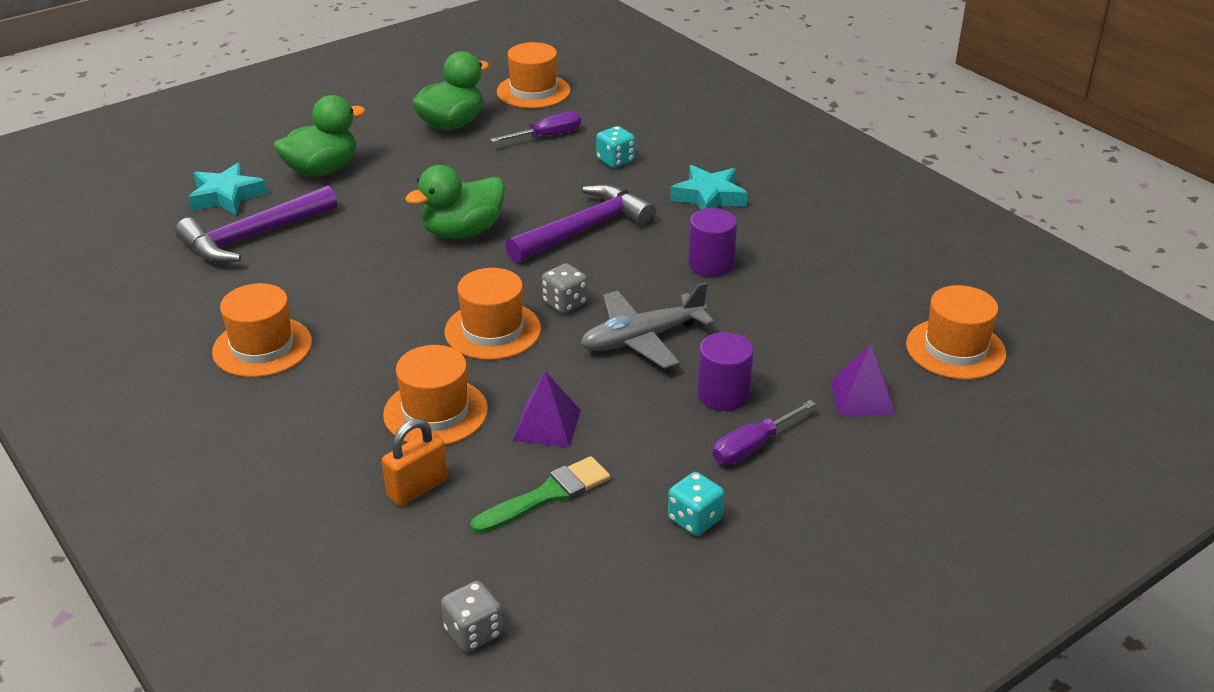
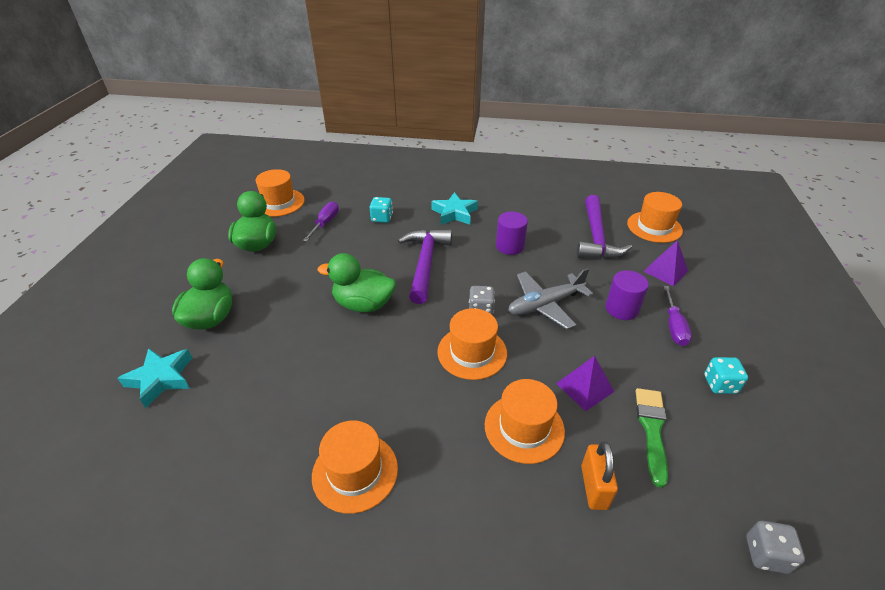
camera: 45 degrees left, 5 degrees up
(253, 236) = (226, 395): purple hammer -> purple hammer (596, 237)
(462, 232) = (363, 304): green duck -> green duck turned 90 degrees clockwise
(642, 339) = (545, 305): grey plane -> grey plane turned 45 degrees clockwise

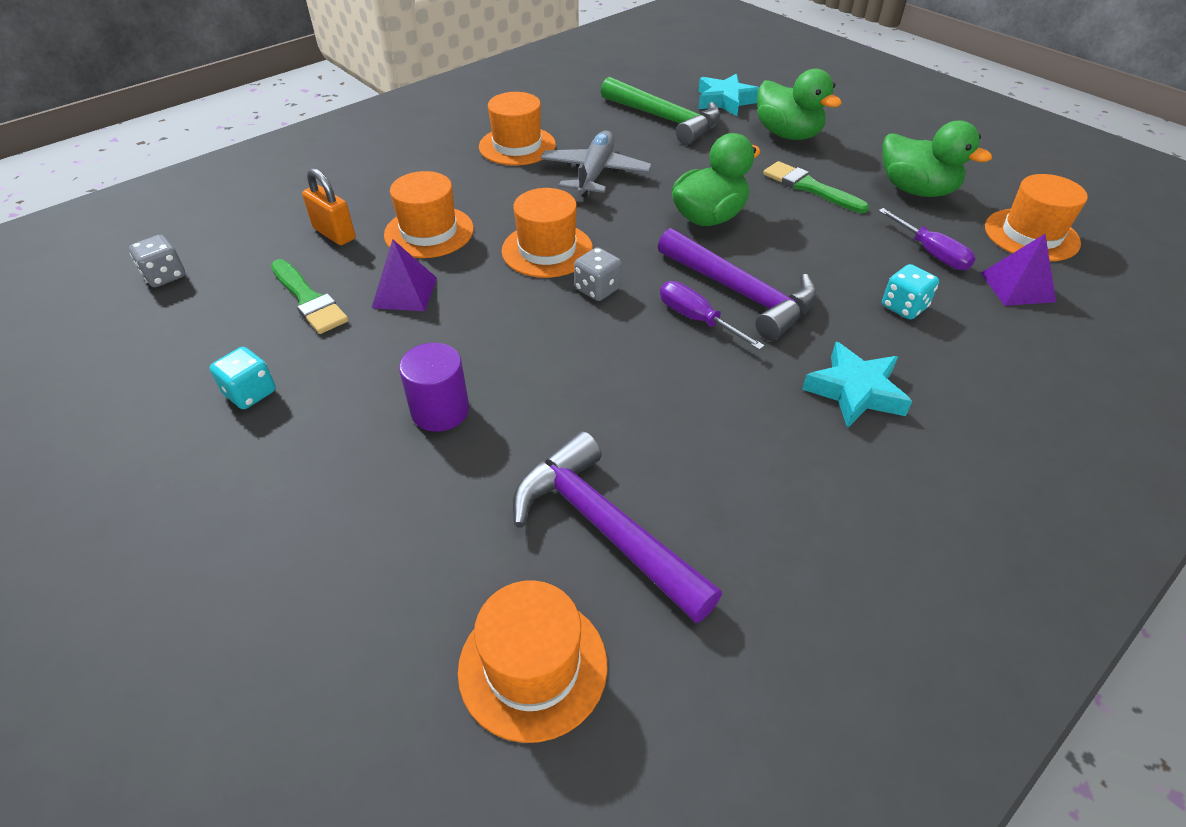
camera: 130 degrees right, 5 degrees up
(227, 398) = (664, 119): none -> green hammer
(288, 281) = (809, 187): none -> green brush
(510, 246) = (695, 396): purple cylinder -> none
(545, 305) = (539, 345): grey plane -> grey plane (595, 173)
(665, 271) = (426, 541): purple pyramid -> purple pyramid (1017, 287)
(673, 326) = (350, 435): purple screwdriver -> purple screwdriver (697, 319)

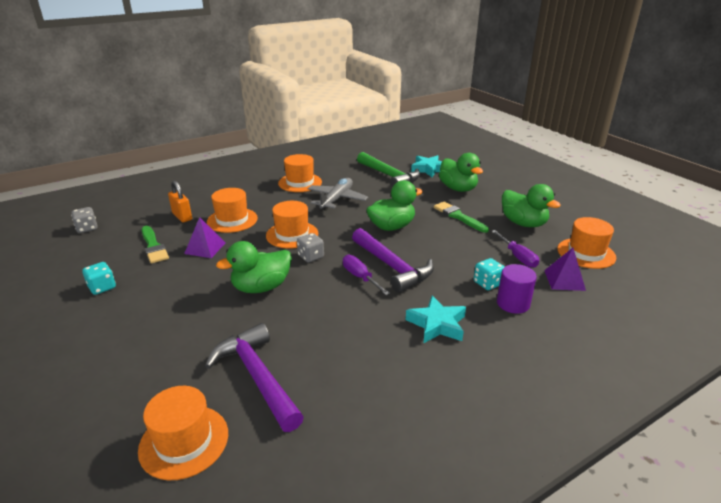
camera: 10 degrees right, 15 degrees down
(440, 411) = (196, 307): purple cylinder -> purple cylinder (513, 303)
(538, 358) = (261, 287): none -> green duck

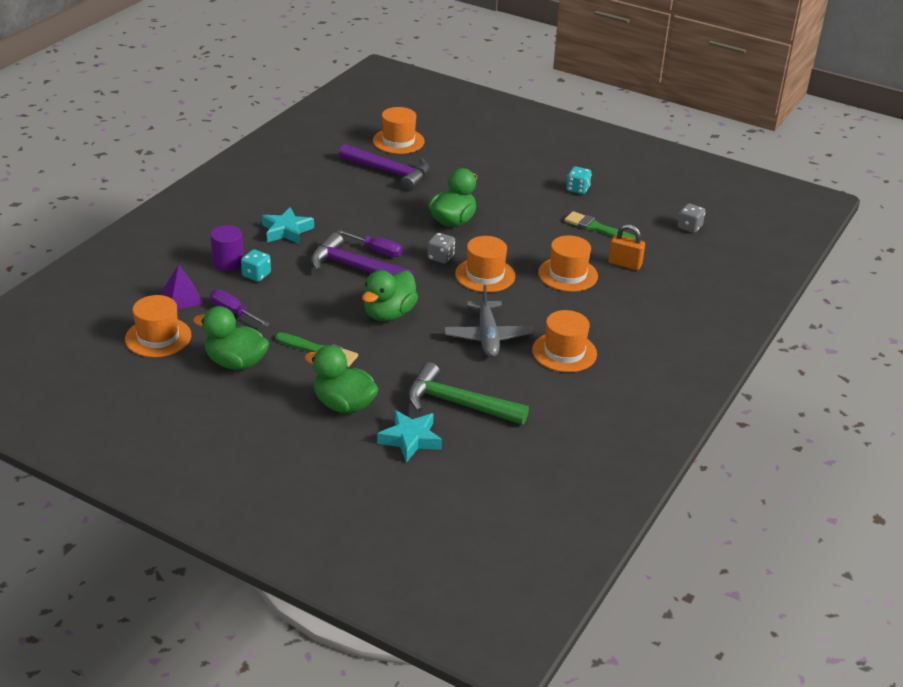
camera: 150 degrees right, 5 degrees up
(205, 248) = (549, 239): purple pyramid -> none

